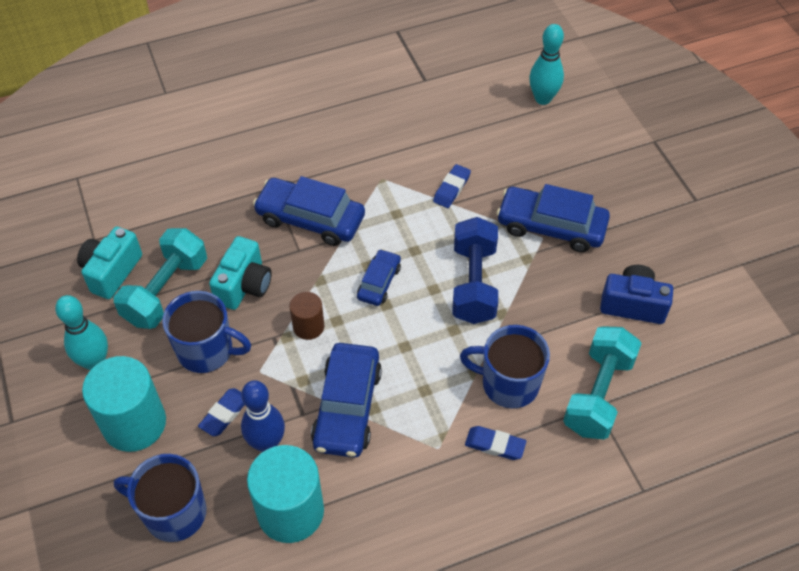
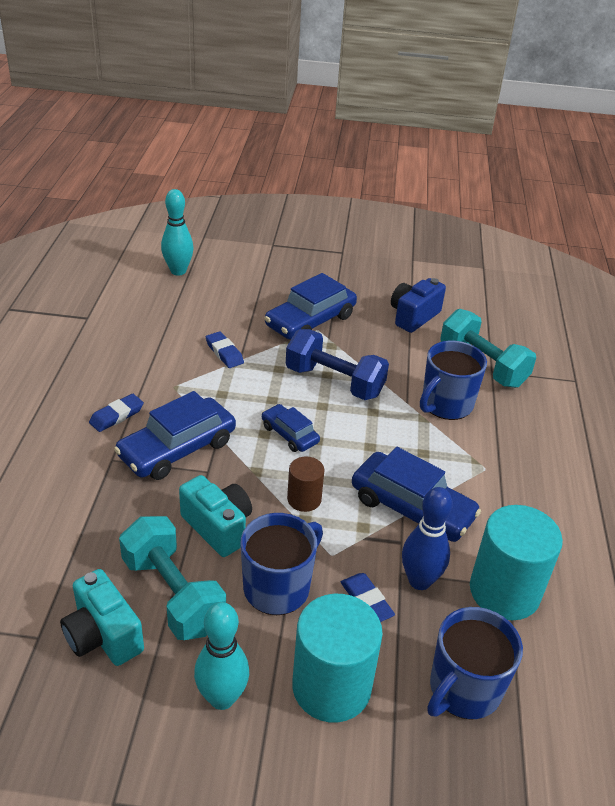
camera: 65 degrees left, 15 degrees down
(495, 445) = (499, 435): blue eraser -> blue eraser (117, 416)

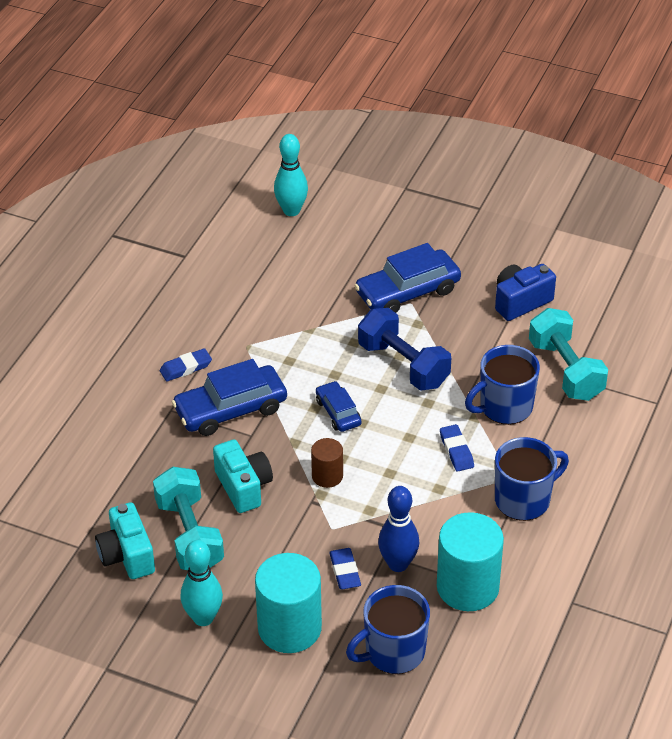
camera: 20 degrees right, 5 degrees up
(224, 353) = (306, 316): blue eraser -> blue eraser (456, 451)
(278, 587) = (276, 546): blue mug -> blue mug (523, 499)
(412, 508) = (421, 501): blue car -> none

